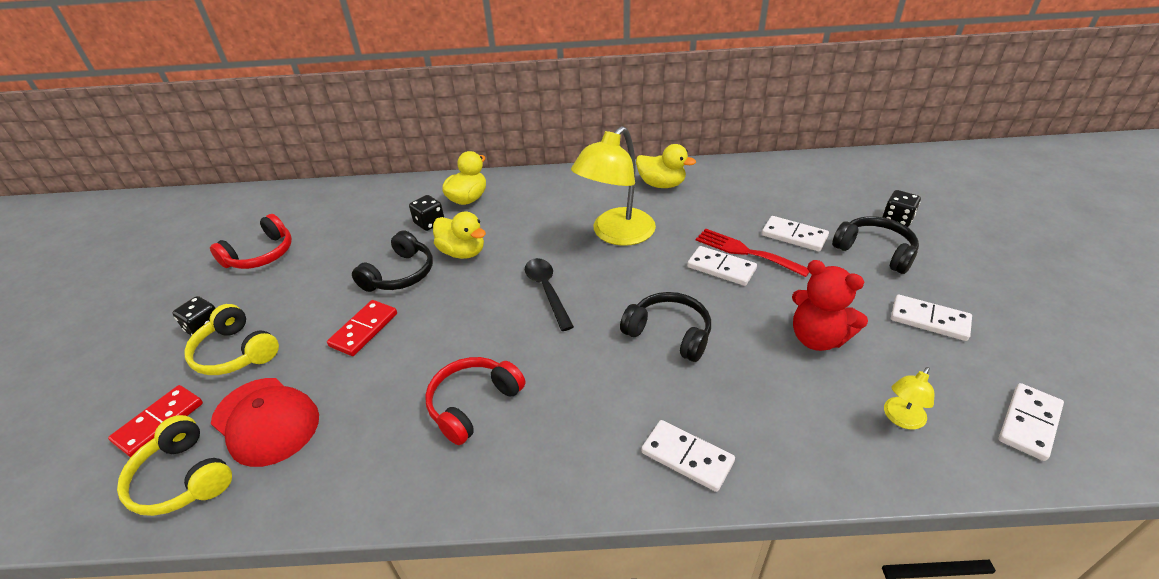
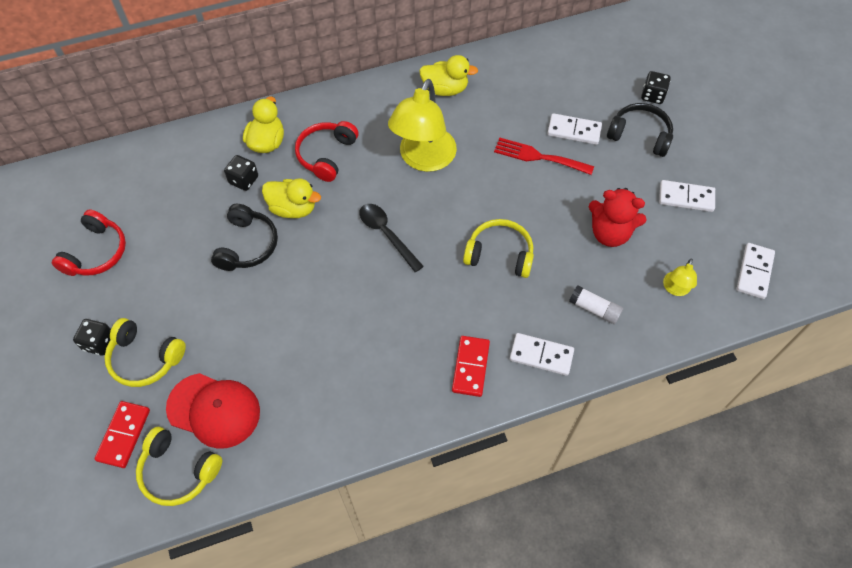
camera: 20 degrees left, 20 degrees up
(364, 330) = (247, 309): red domino -> red domino (471, 367)
(473, 404) = (372, 354): red headphones -> red headphones (326, 155)
(669, 333) = (499, 254): black headphones -> yellow headphones
(721, 268) = (523, 179): white domino -> none
(777, 418) = (594, 309): none -> white glue stick

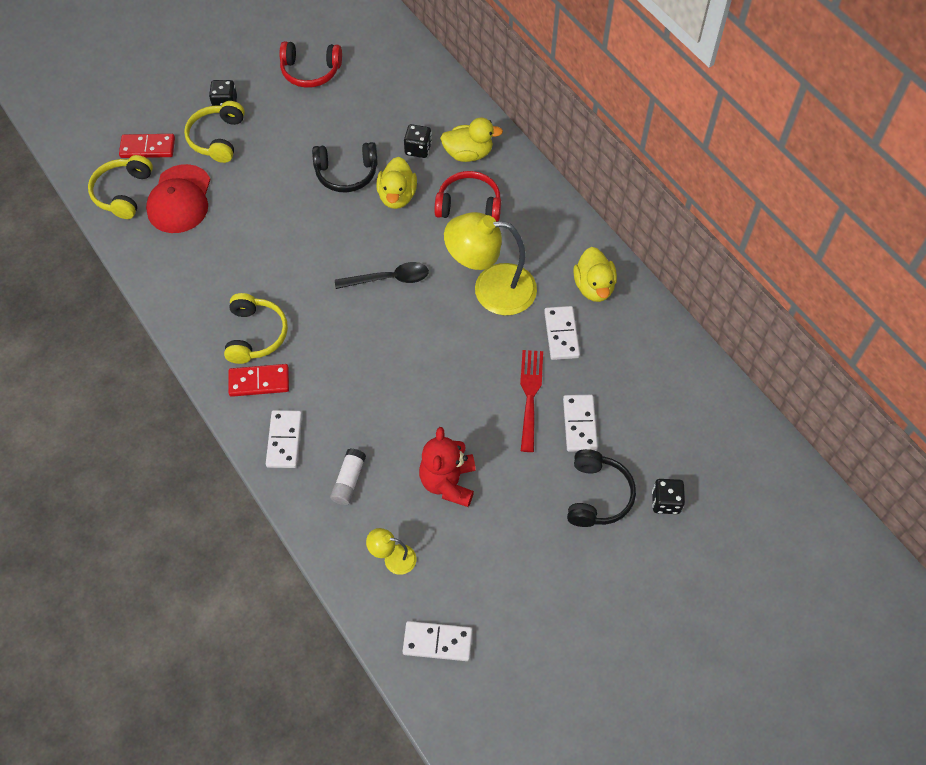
camera: 75 degrees right, 0 degrees up
(387, 234) = (389, 279): black spoon -> black spoon turned 45 degrees clockwise
(499, 254) = (392, 381): yellow headphones -> yellow headphones (255, 335)
(686, 197) = (521, 557): white domino -> white domino (561, 334)

